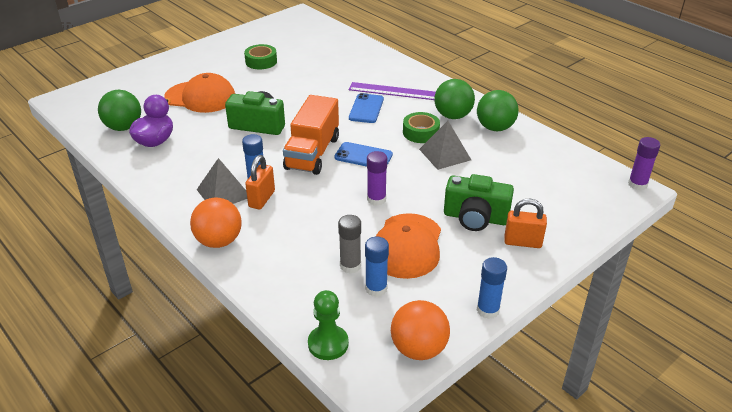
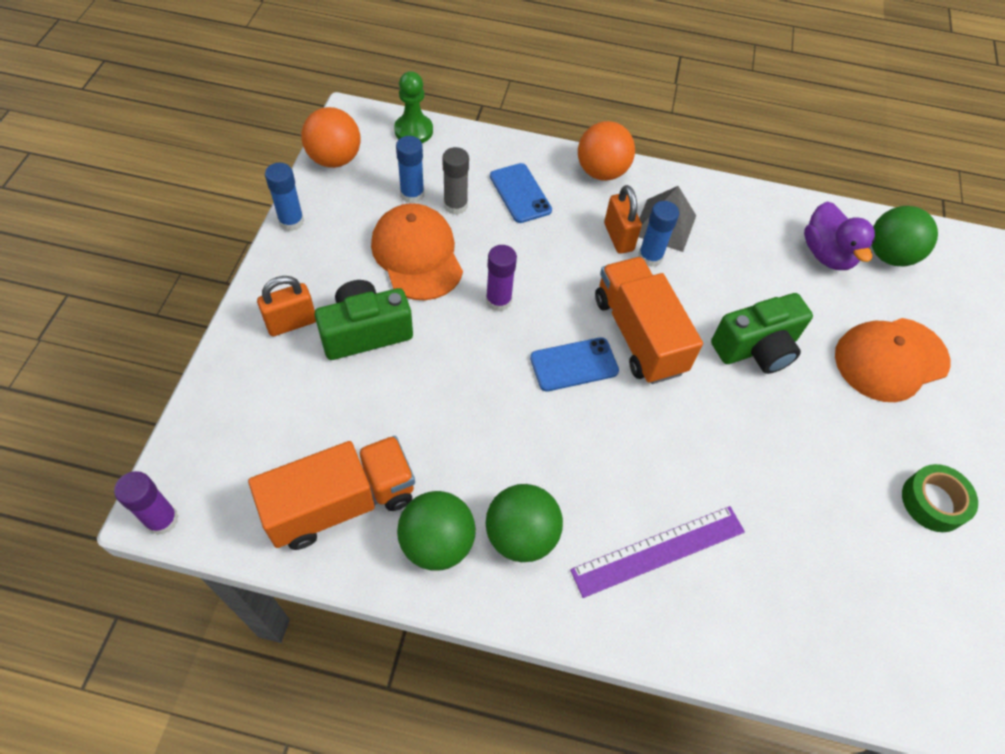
camera: 140 degrees right, 20 degrees up
(366, 108) = (660, 472): blue phone -> blue phone (520, 193)
(420, 132) = (539, 460): green tape -> none
(445, 154) = (473, 430): grey pyramid -> none
(535, 156) = (341, 503): none -> orange truck

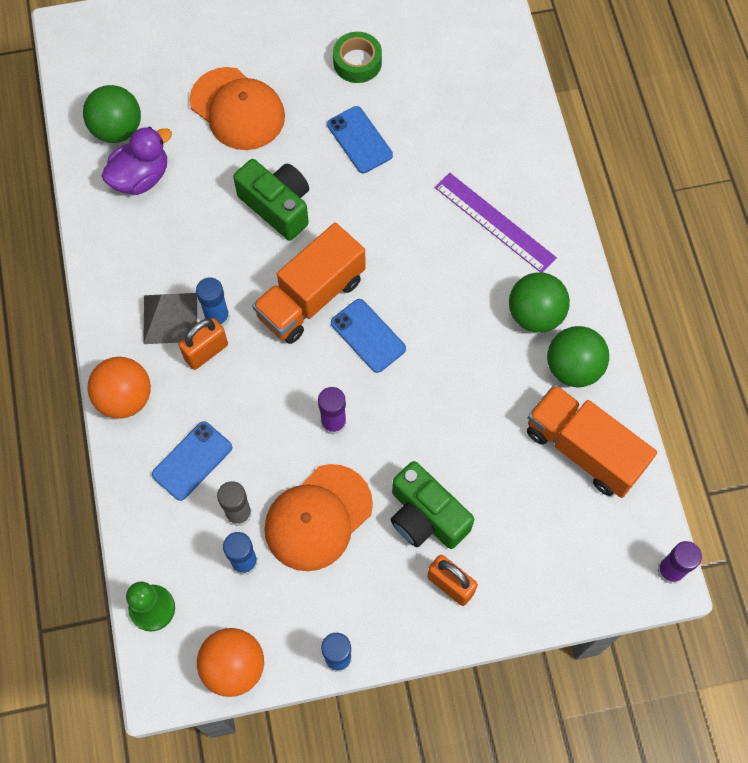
camera: 110 degrees left, 10 degrees up
(819, 457) = (359, 140): none -> blue phone

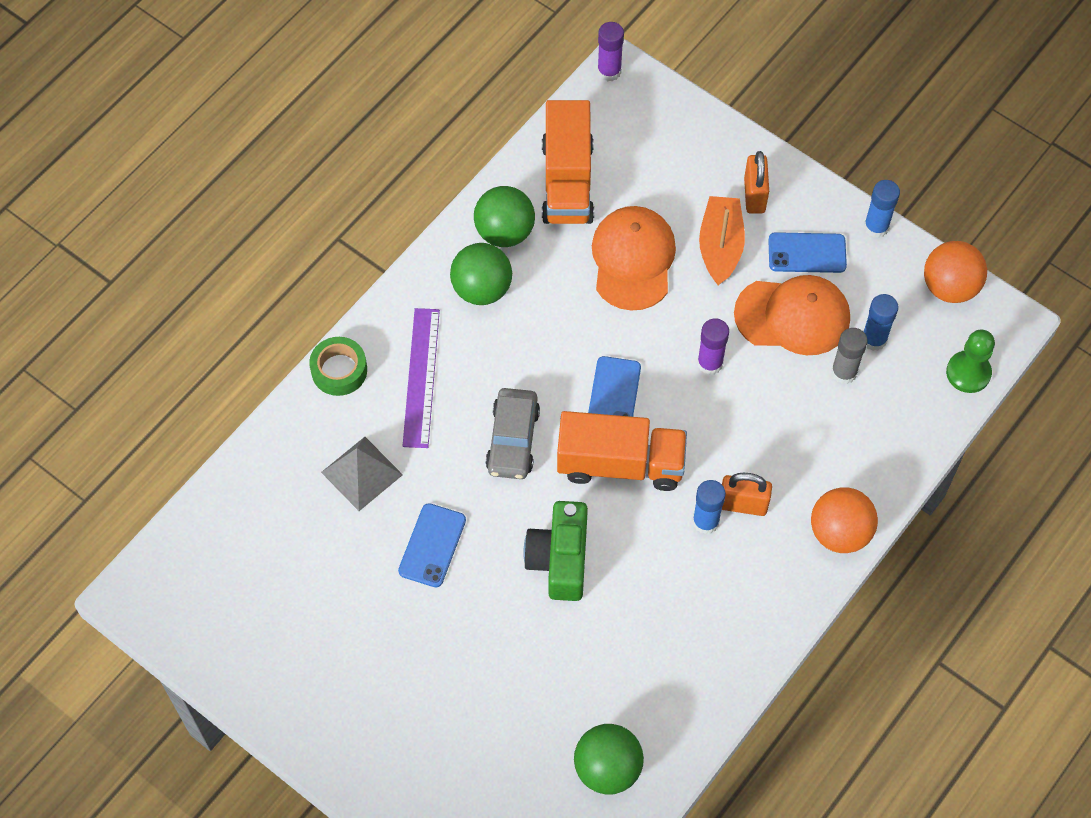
camera: 130 degrees left, 5 degrees down
(141, 177) = (636, 701): purple duck -> none
(170, 318) = (741, 558): grey pyramid -> grey pyramid (361, 473)
(192, 461) = (838, 438): blue phone -> blue phone (807, 253)
(237, 109) = (491, 678): orange cap -> orange cap (633, 259)
(357, 62) = (348, 613): green tape -> green tape (339, 370)
(393, 244) = (513, 439): none -> grey car
(426, 516) = (720, 246): green camera -> orange boat

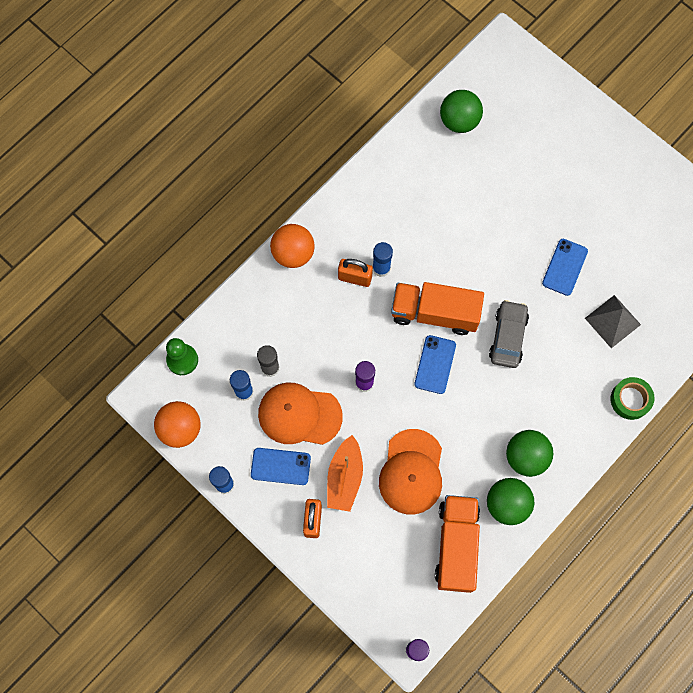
camera: 175 degrees left, 10 degrees up
(421, 377) = (571, 389): purple ruler -> none
(559, 560) = (480, 250): green camera -> none

